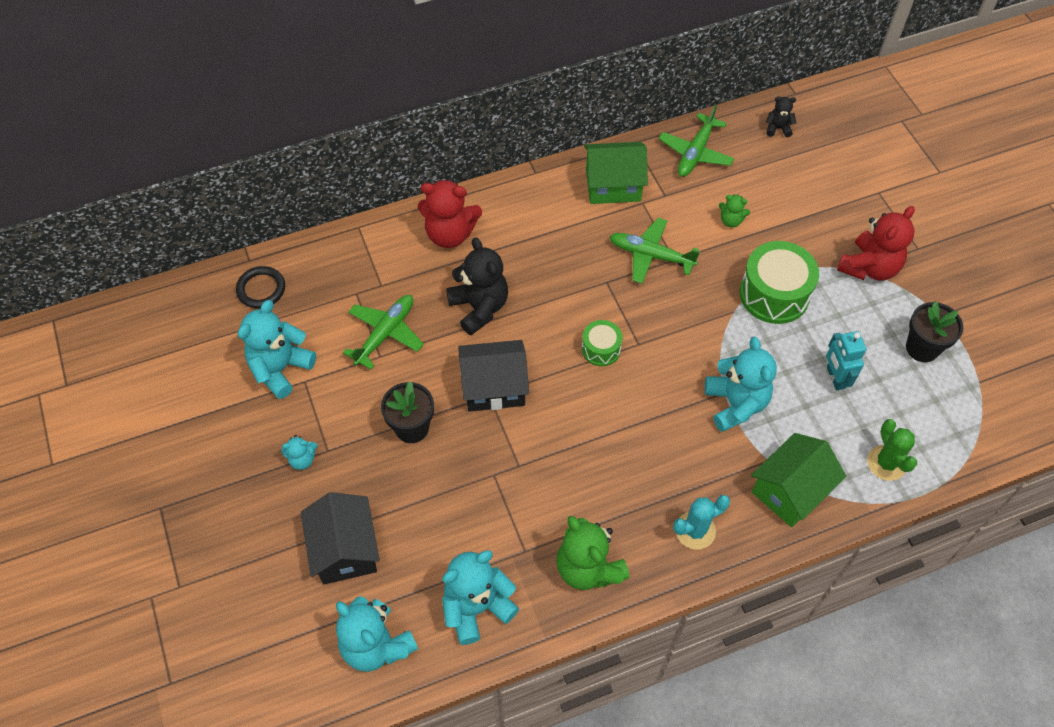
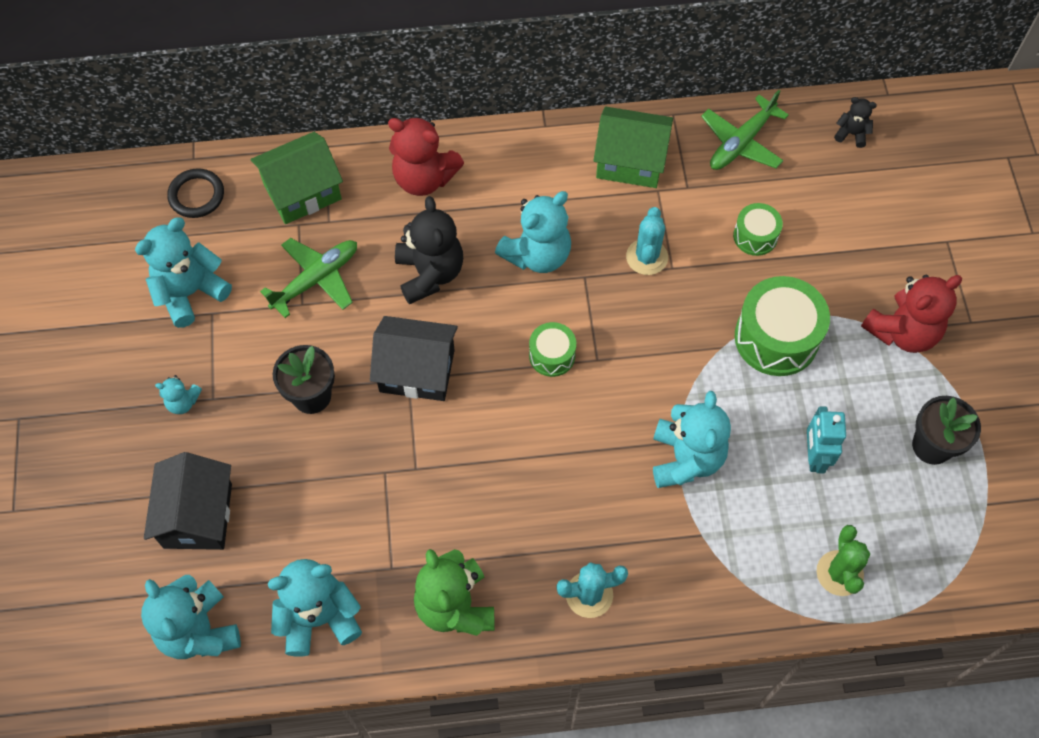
camera: 15 degrees right, 5 degrees up
(562, 273) = (537, 255): none -> turquoise teddy bear
(651, 255) = (647, 257): green plane -> turquoise cactus
(731, 221) = (755, 236): green teddy bear -> green drum
(790, 490) = (715, 577): green house -> green house (302, 192)

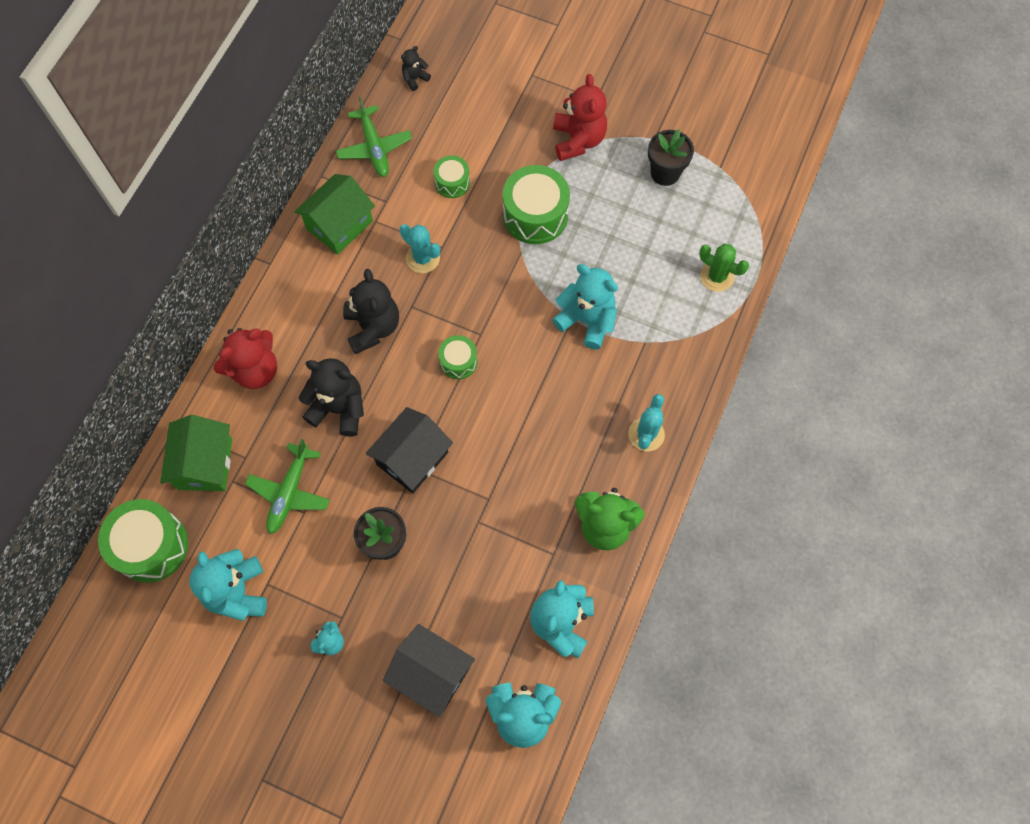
camera: 60 degrees left, 5 degrees up
(196, 195) = (151, 546): black ring -> green drum
(316, 280) = (289, 492): green plane -> green plane turned 150 degrees counterclockwise
(537, 255) = (373, 327): turquoise teddy bear -> black teddy bear
(814, 456) = (631, 243): turquoise robot -> none

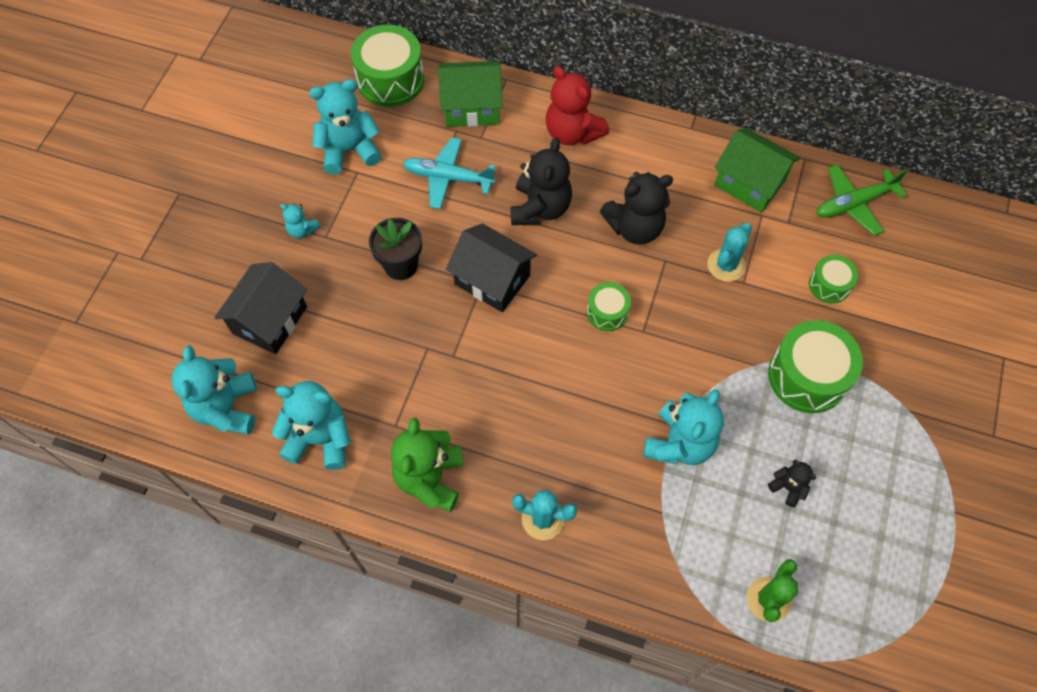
camera: 85 degrees right, 5 degrees down
(289, 492) = (448, 178): green plane -> turquoise plane
(415, 79) = (957, 233): black teddy bear -> black teddy bear (788, 487)
(578, 140) = (925, 418): red teddy bear -> none
(665, 173) = (906, 527): black flower pot -> none

